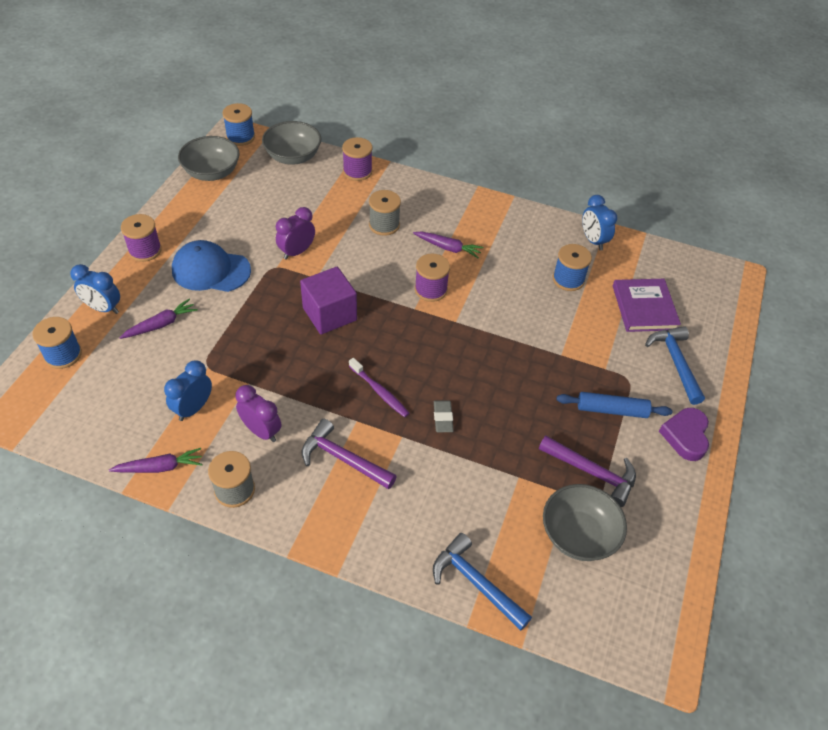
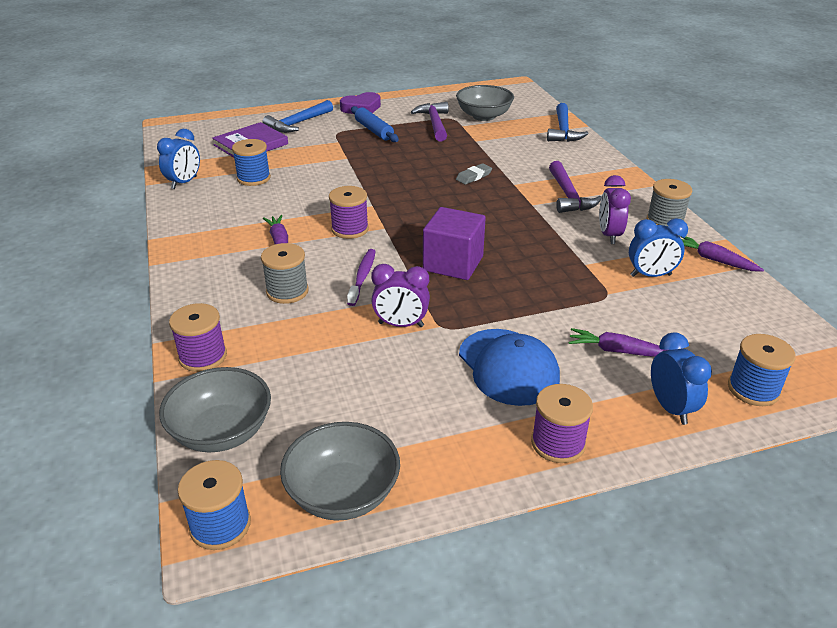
camera: 125 degrees left, 15 degrees down
(380, 391) = (492, 206): purple toothbrush -> purple toothbrush (362, 277)

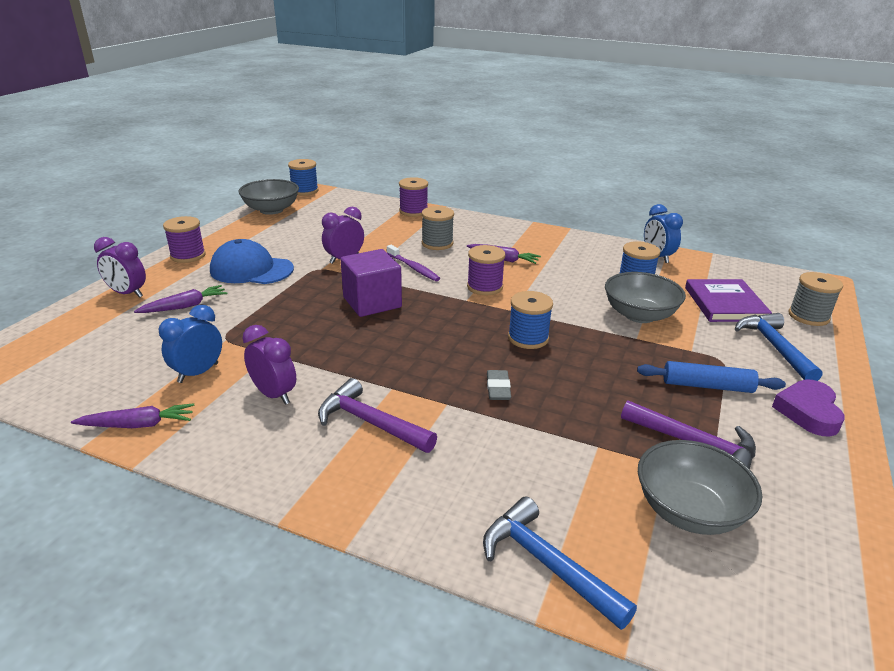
camera: 130 degrees right, 5 degrees down
(222, 432) = (352, 202): grey bowl -> grey bowl (639, 315)
(665, 222) = (225, 449): grey spool -> grey spool (808, 316)
(670, 408) = (127, 293): blue clock -> purple clock
(753, 389) = (67, 327): blue spool -> blue spool (528, 338)

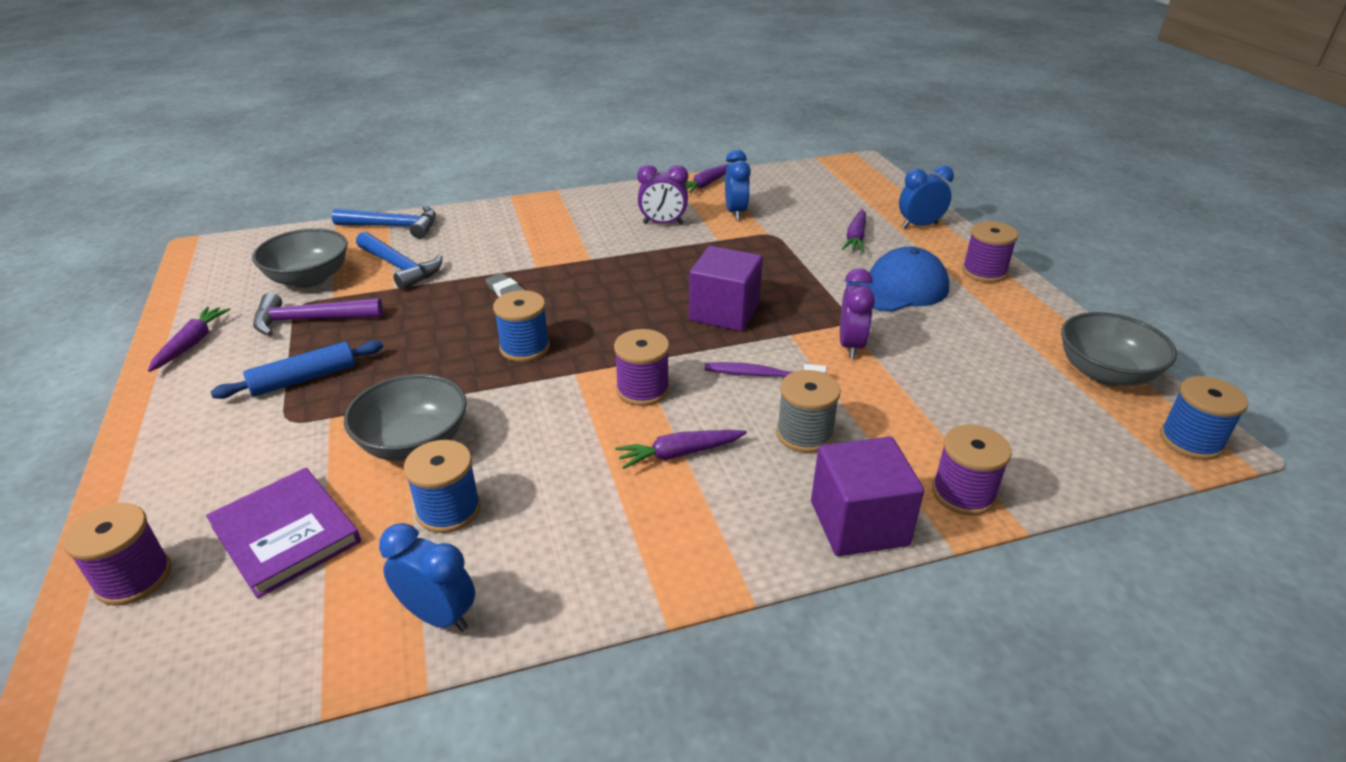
camera: 140 degrees right, 5 degrees up
(127, 293) = (919, 226): purple clock -> blue clock
(371, 423) = (573, 237): purple hammer -> none
(465, 220) = (859, 523): none -> purple cube
(774, 347) = (211, 475): blue hammer -> blue hammer (400, 267)
(808, 316) = (134, 578): grey spool -> purple spool
(808, 412) = (188, 396): purple heart -> none
(821, 471) = (192, 344): none -> purple carrot

